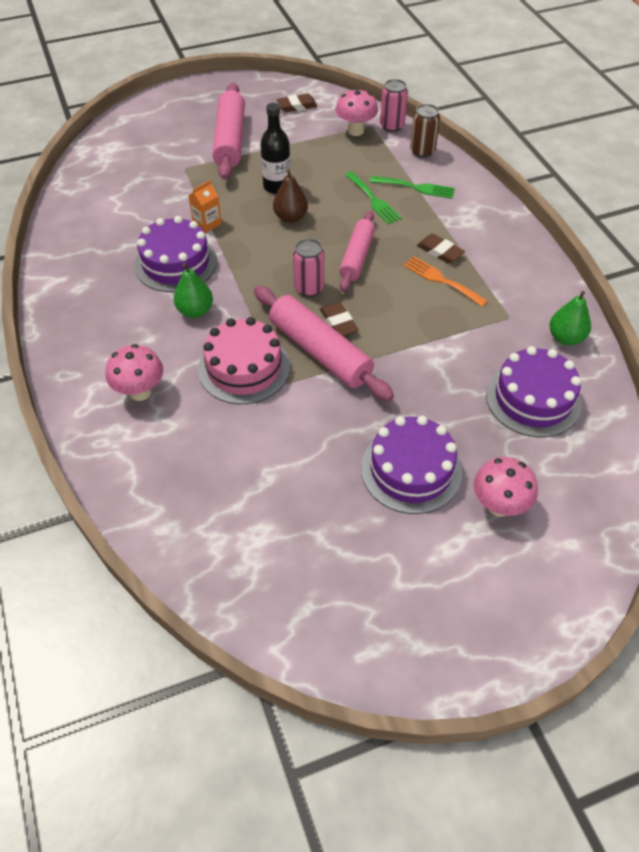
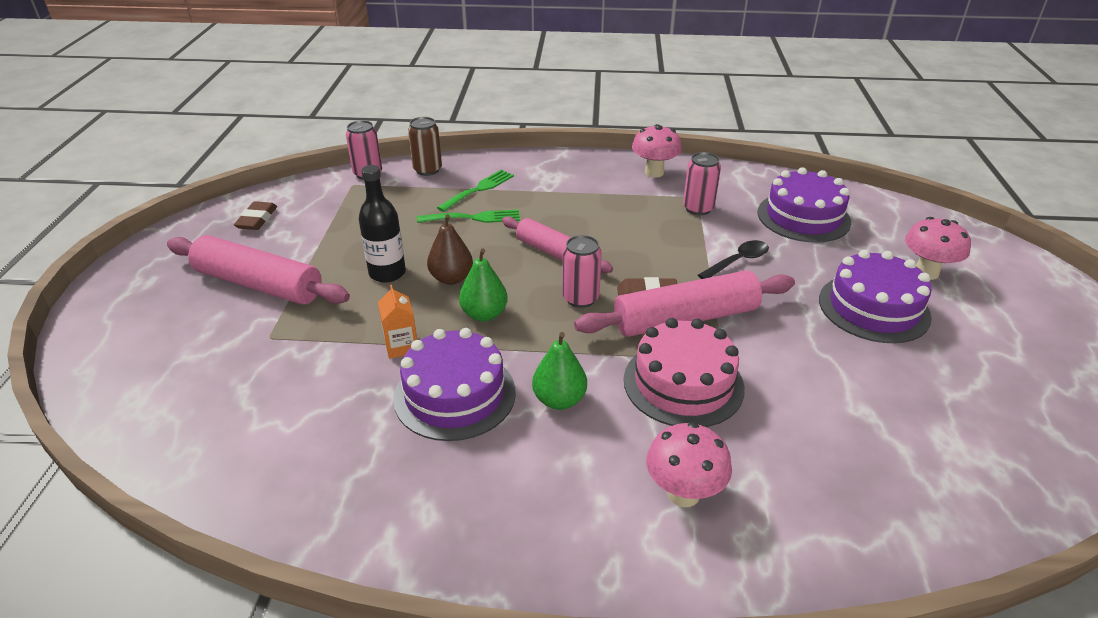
camera: 65 degrees left, 15 degrees down
(355, 131) = (349, 196): pink mushroom -> pink mushroom (654, 172)
(421, 366) = (738, 261): none -> black spoon
(439, 251) = (584, 204): brown eraser -> none
(441, 280) = (625, 216): orange fork -> none
(489, 322) = (698, 208): none -> pink can
(565, 338) = (737, 180): green pear -> green pear (484, 314)

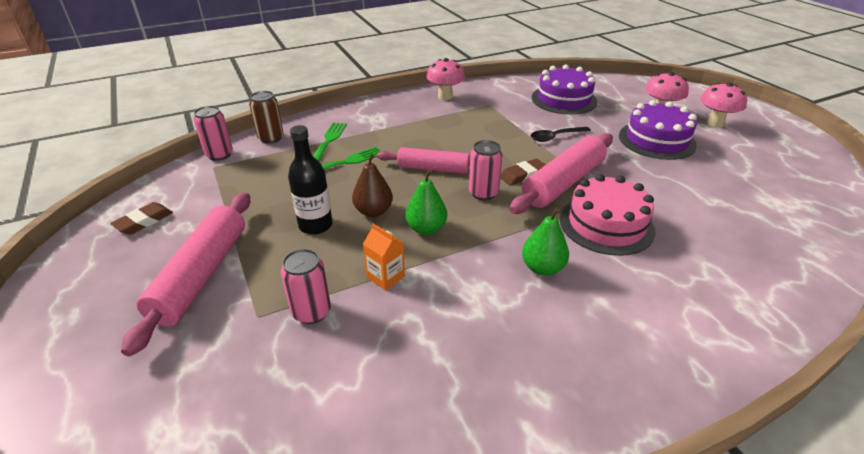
camera: 30 degrees left, 0 degrees up
(257, 219) = (144, 221): brown eraser -> brown eraser turned 60 degrees clockwise
(259, 284) = (201, 275): pink rolling pin -> pink rolling pin turned 75 degrees counterclockwise
(455, 394) = (465, 296): purple cake -> none
(683, 493) = (682, 295): pink mushroom -> pink mushroom (715, 123)
(698, 208) = (497, 112): pink can -> pink can (311, 312)
(738, 261) = (555, 137): black spoon -> black spoon turned 135 degrees counterclockwise

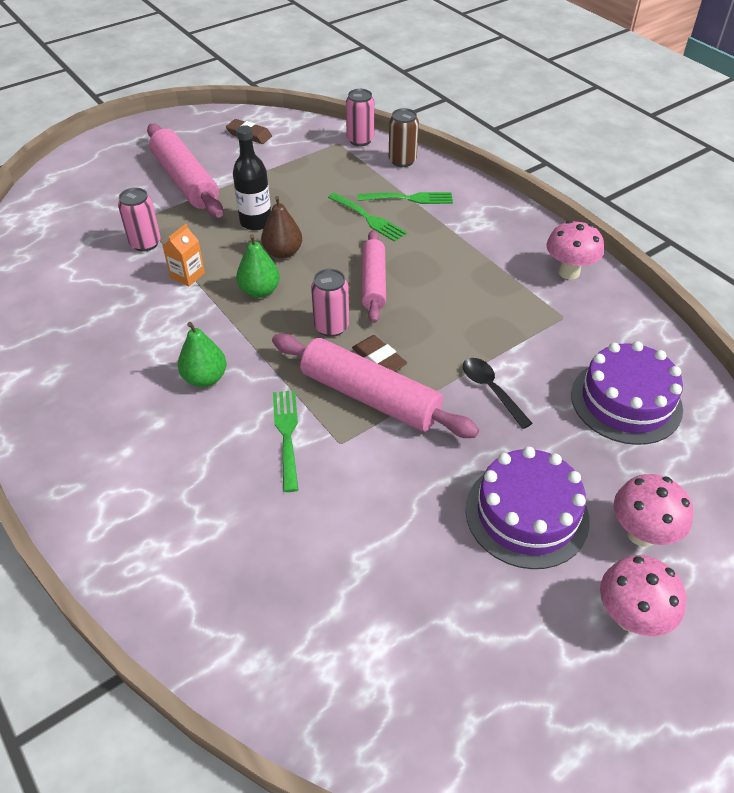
camera: 80 degrees right, 10 degrees up
(201, 275) = (185, 181): pink rolling pin -> pink rolling pin turned 60 degrees clockwise
(606, 224) = (286, 434): pink cake -> green fork

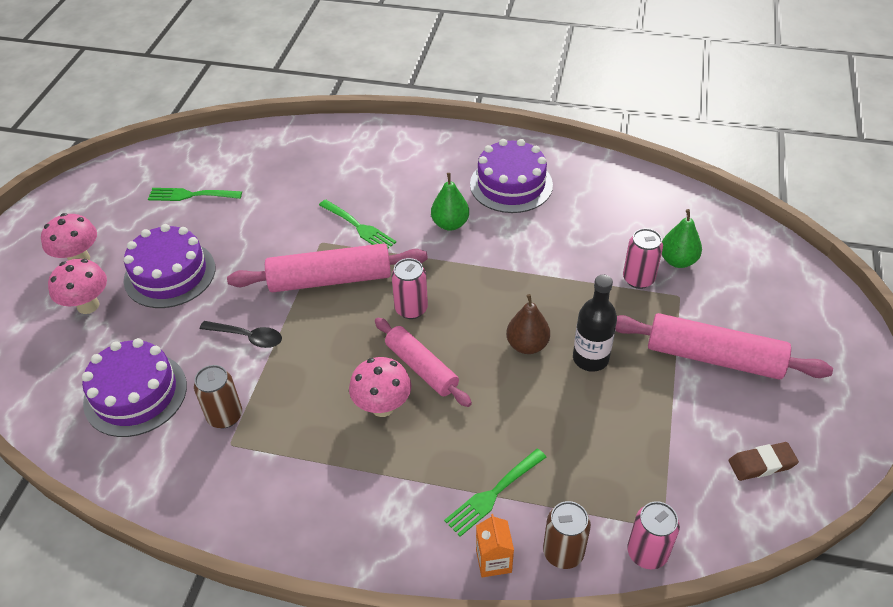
camera: 140 degrees right, 0 degrees up
(98, 379) = (511, 184): none -> purple cake
(187, 275) = (566, 277): orange carton -> orange carton (493, 560)
(260, 291) = (498, 301): green pear -> green pear (678, 260)
(369, 218) = (502, 435): green fork -> green fork (190, 195)
(379, 359) = (351, 308): brown eraser -> none
(555, 338) = (225, 416): none -> brown can
(568, 272) = (255, 505): pink mushroom -> pink mushroom (382, 407)

